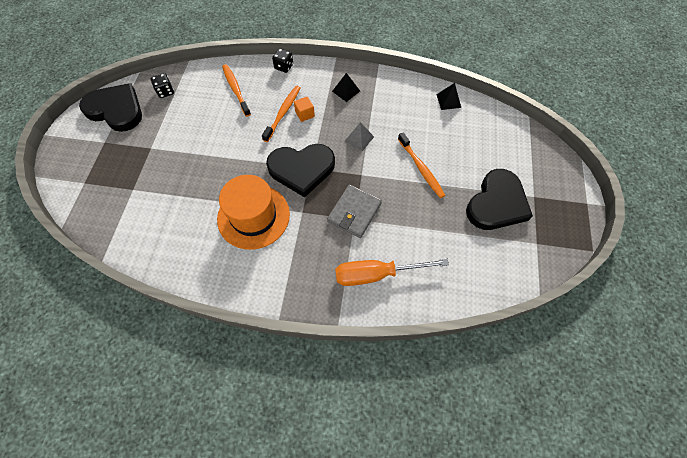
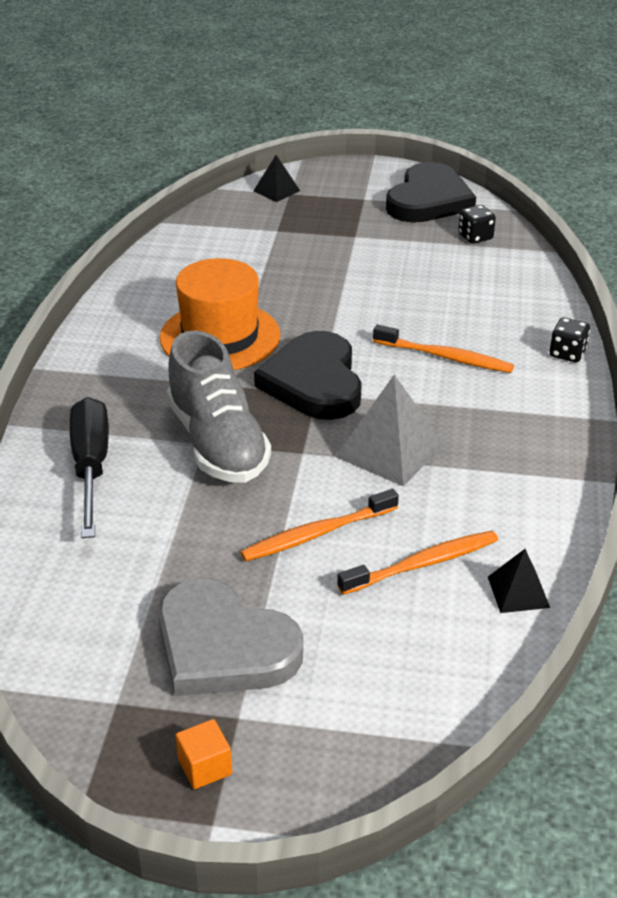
camera: 90 degrees right, 25 degrees down
(236, 90) = (493, 303): orange toothbrush -> orange toothbrush (422, 564)
(305, 114) = (445, 382): orange cube -> orange cube (205, 767)
(346, 91) = (517, 433): black pyramid -> black pyramid (276, 190)
(354, 212) = (218, 442): grey wallet -> grey shoe
(359, 139) = (390, 450): grey pyramid -> grey pyramid, size x1.78
(377, 274) = (91, 467): orange screwdriver -> black screwdriver
(497, 203) = (223, 646): black heart -> grey heart

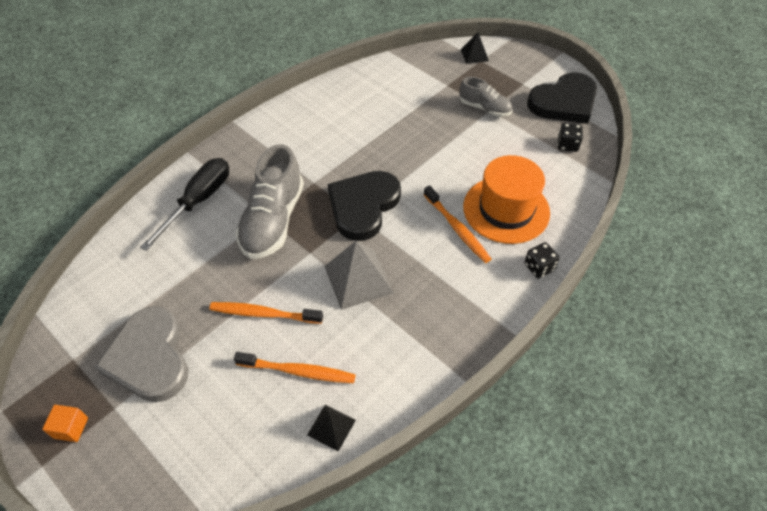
camera: 35 degrees right, 15 degrees up
(220, 337) = (343, 147): orange hat -> orange hat (506, 209)
(347, 236) = (484, 108): none -> grey shoe

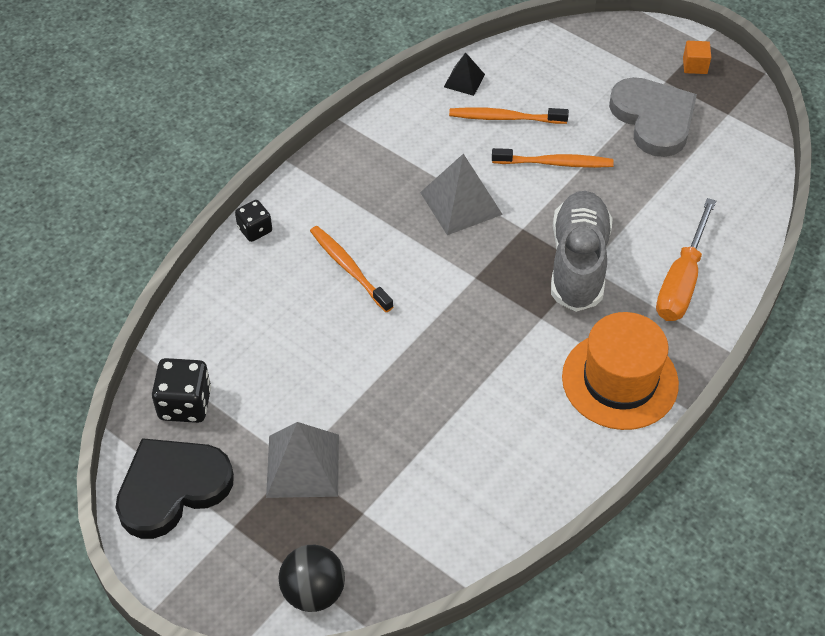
camera: 175 degrees right, 0 degrees up
(198, 201) = (682, 281): black screwdriver -> orange screwdriver
(363, 206) = (469, 289): black heart -> none
(474, 55) = (313, 592): black pyramid -> black ball
(484, 108) = (303, 465): grey shoe -> grey pyramid
(506, 209) = (286, 297): orange hat -> orange hat (620, 380)
(567, 145) = (185, 404): black dice -> black dice, size x1.59

